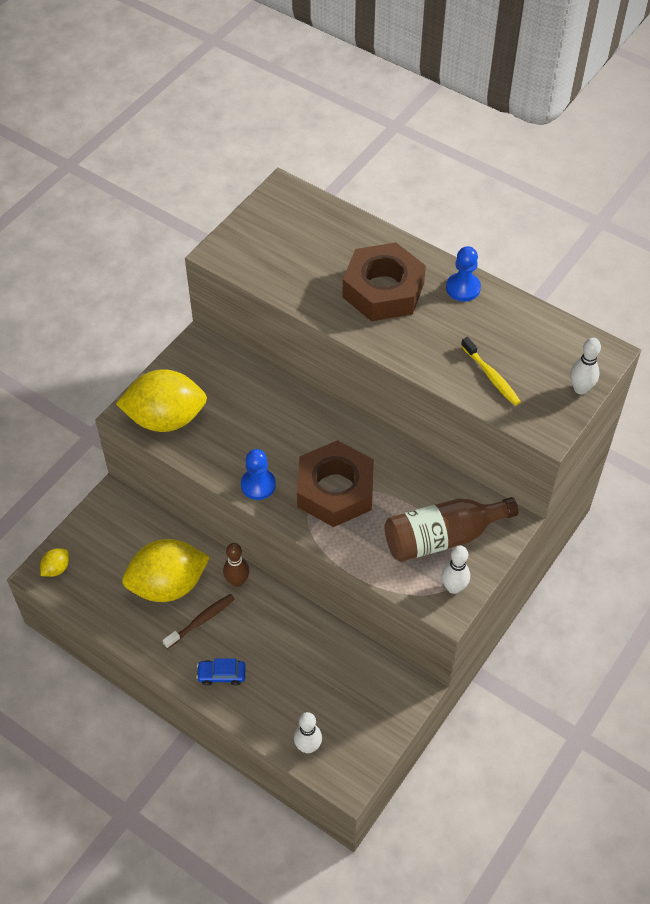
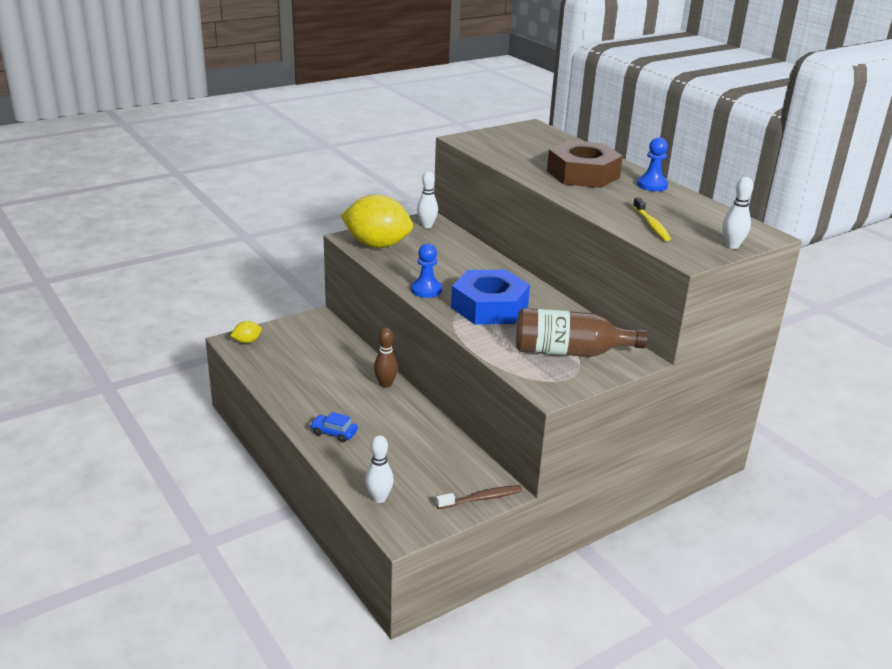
camera: 20 degrees right, 25 degrees down
(168, 585) = (327, 372): yellow lemon -> none
(201, 620) = (340, 398): brown toothbrush -> brown toothbrush (482, 498)
(335, 490) = (489, 307): brown nut -> blue nut
(453, 587) = (562, 381): white bowling pin -> white bowling pin (427, 226)

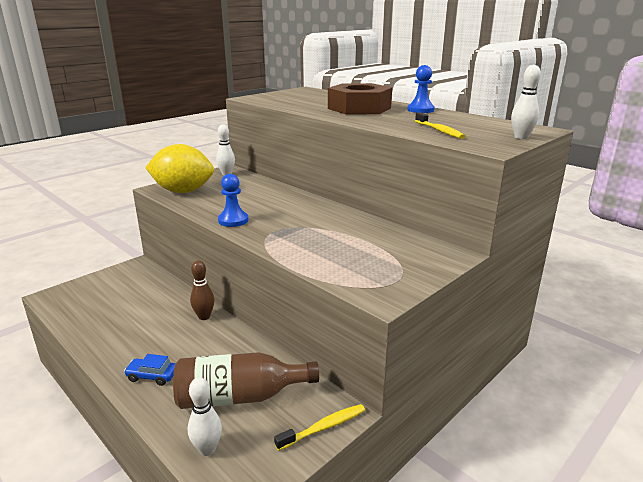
camera: 10 degrees left, 5 degrees down
(247, 341) = (64, 295): yellow lemon -> none
(482, 498) = (324, 427): brown toothbrush -> yellow toothbrush
(489, 307) = (296, 227): blue nut -> none
(569, 352) = (386, 257): brown bottle -> brown bottle (239, 397)

